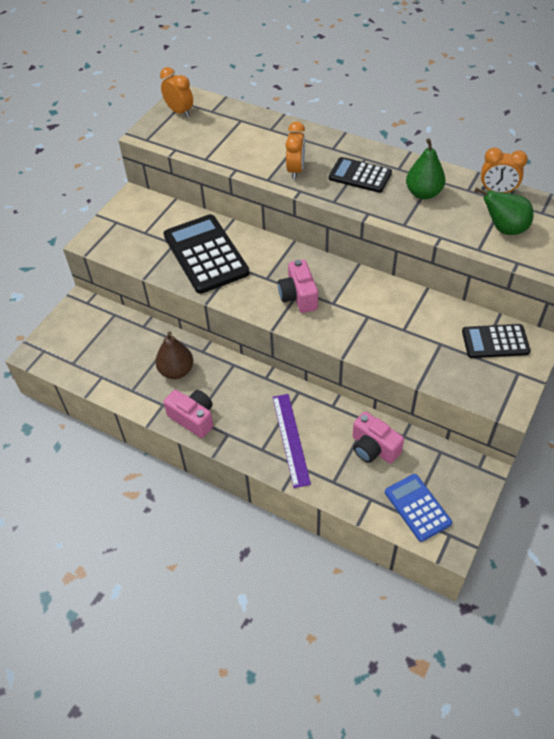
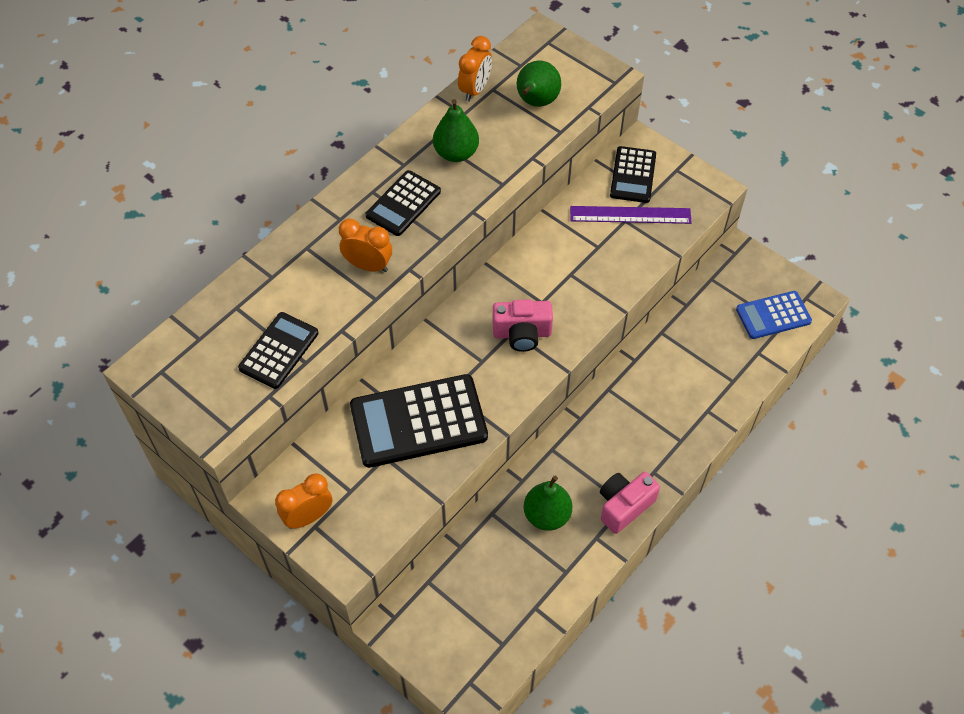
camera: 80 degrees left, 5 degrees up
(176, 371) = (547, 515): brown pear -> green pear
(179, 112) = (182, 379): orange clock -> orange clock (308, 517)
(211, 145) = (279, 351): none -> black calculator
(291, 439) = (672, 409): purple ruler -> purple ruler (630, 215)
(373, 448) = (697, 335): pink camera -> none

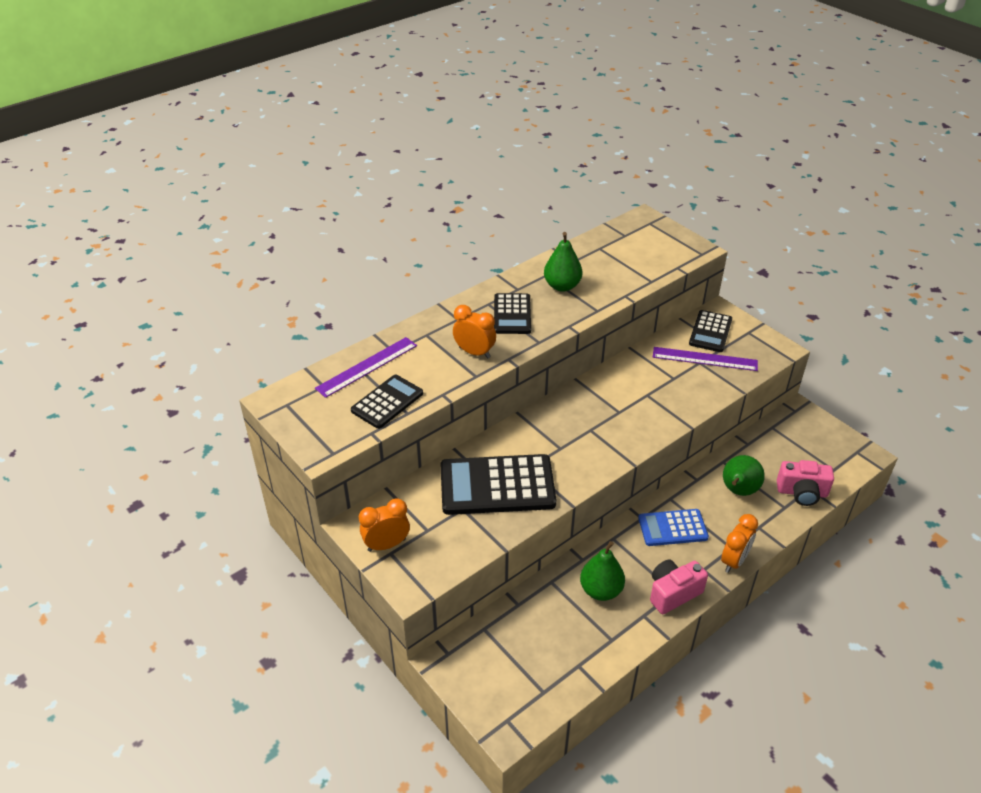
camera: 10 degrees right, 15 degrees down
(245, 304) = (367, 367): none -> purple ruler
(403, 203) = (512, 314): black calculator -> black calculator turned 45 degrees counterclockwise
(475, 90) = (585, 247): orange clock -> orange clock (734, 561)
(522, 334) = (598, 432): pink camera -> pink camera (802, 492)
(536, 102) = (634, 260): green pear -> green pear (738, 491)
(773, 315) = (826, 461): blue calculator -> blue calculator (672, 528)

